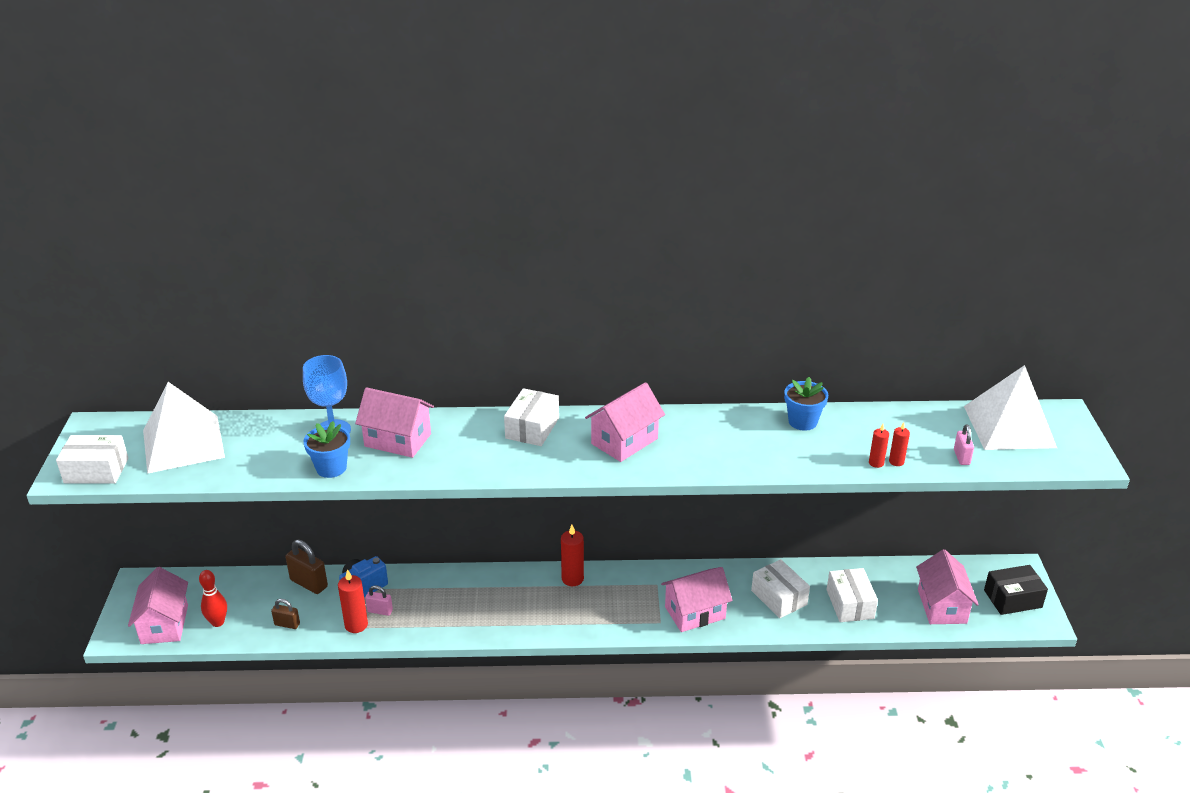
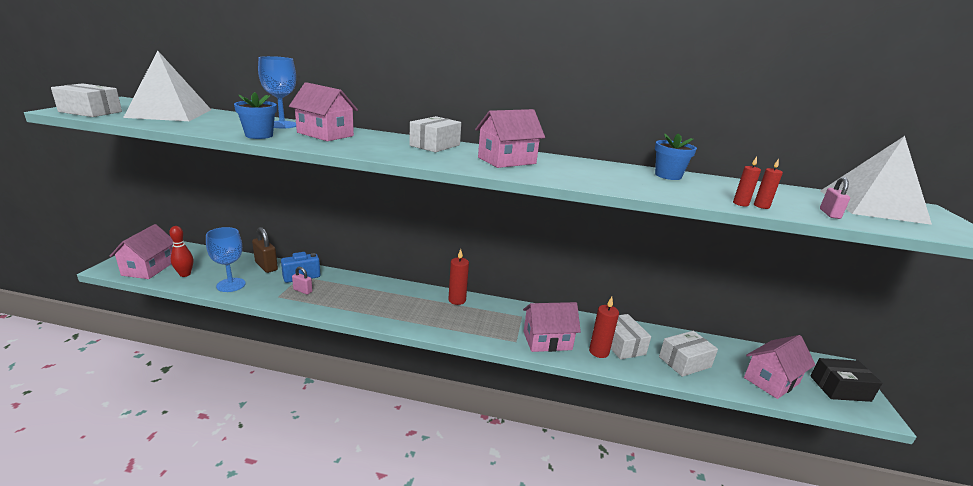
camera: 10 degrees right, 10 degrees down
(287, 624) = (231, 285): brown padlock -> blue goblet
(356, 625) = (279, 295): red candle -> red candle (599, 352)
(850, 604) = (684, 362): white box -> white box turned 60 degrees clockwise
(942, 606) = (771, 380): pink house -> pink house turned 45 degrees clockwise

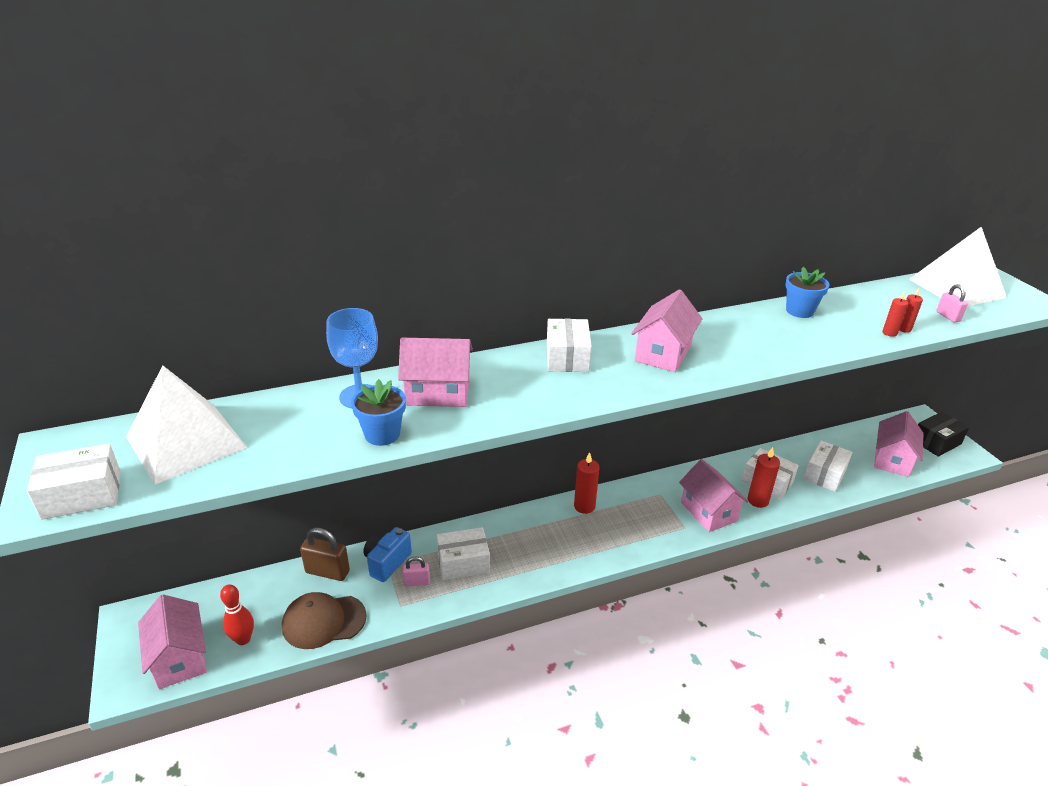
camera: 30 degrees left, 10 degrees up
(231, 285) = (324, 621): blue goblet -> brown cap
(341, 294) = (463, 562): none -> white box
(547, 341) = (708, 511): pink house -> pink house turned 75 degrees counterclockwise

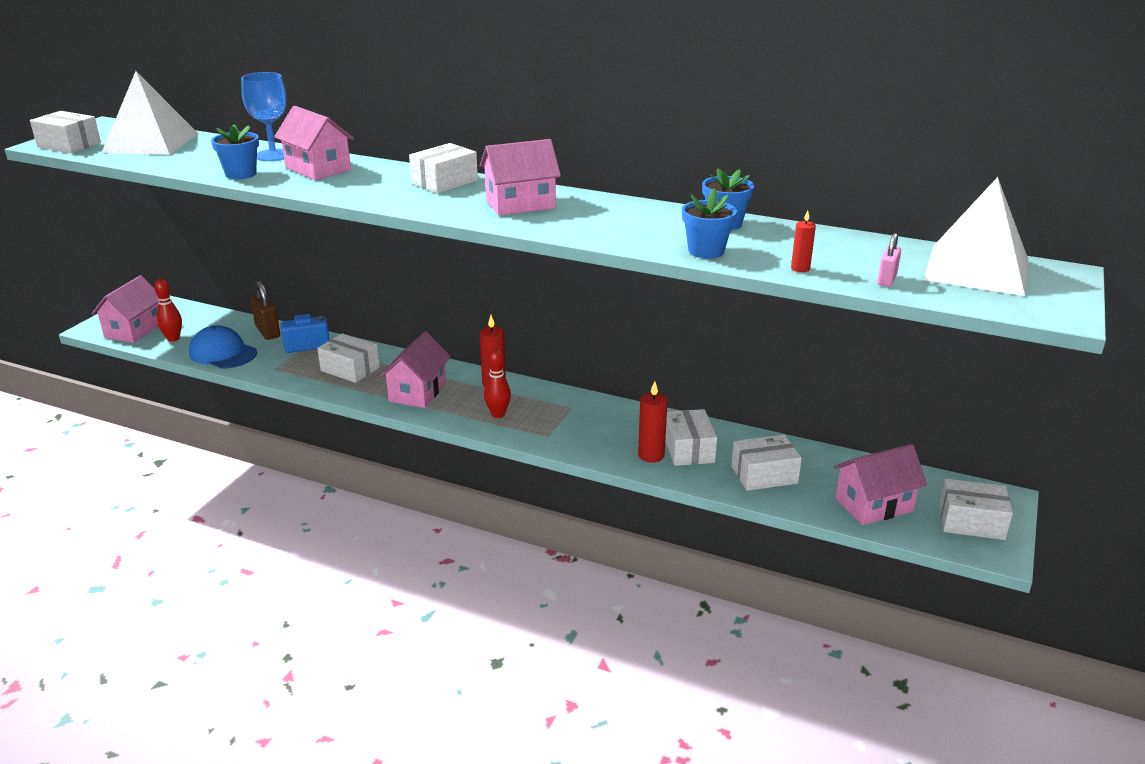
camera: 45 degrees right, 5 degrees down
(324, 621) = (223, 353): brown cap -> blue cap
(417, 582) = (304, 363): pink padlock -> none
(629, 530) = (498, 414): none -> red bowling pin
(708, 511) = (589, 438): pink house -> pink house (418, 392)
(841, 340) = (706, 251): none -> blue flower pot
(889, 333) = (774, 265): red candle -> none
(936, 442) = (971, 522): black box -> white box

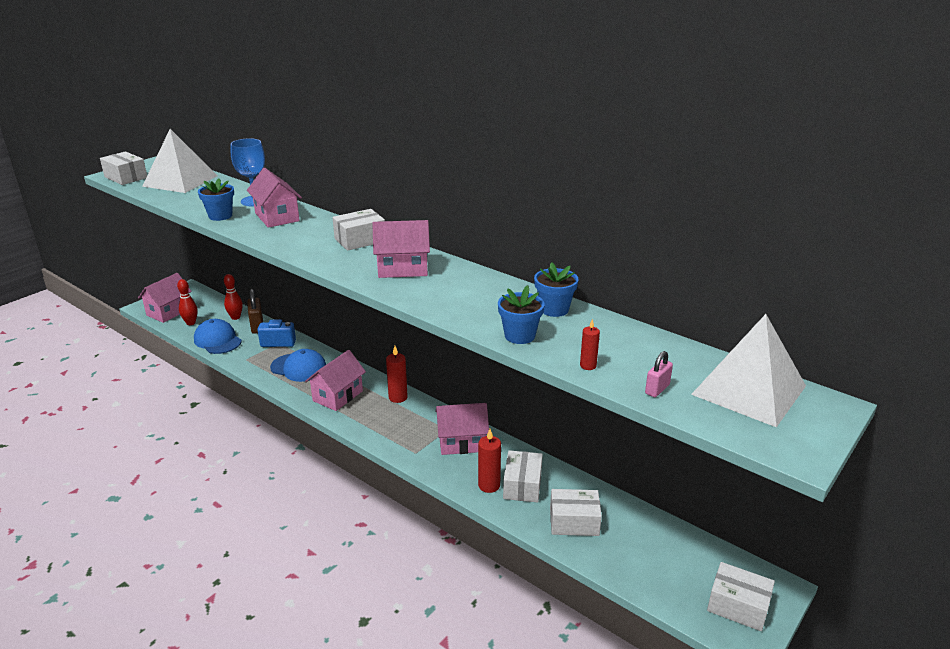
camera: 15 degrees right, 0 degrees up
(350, 369) = (299, 368): white box -> blue cap
(498, 414) = (387, 426): red bowling pin -> red bowling pin (235, 317)
(874, 505) = (656, 570): pink house -> pink house (462, 442)

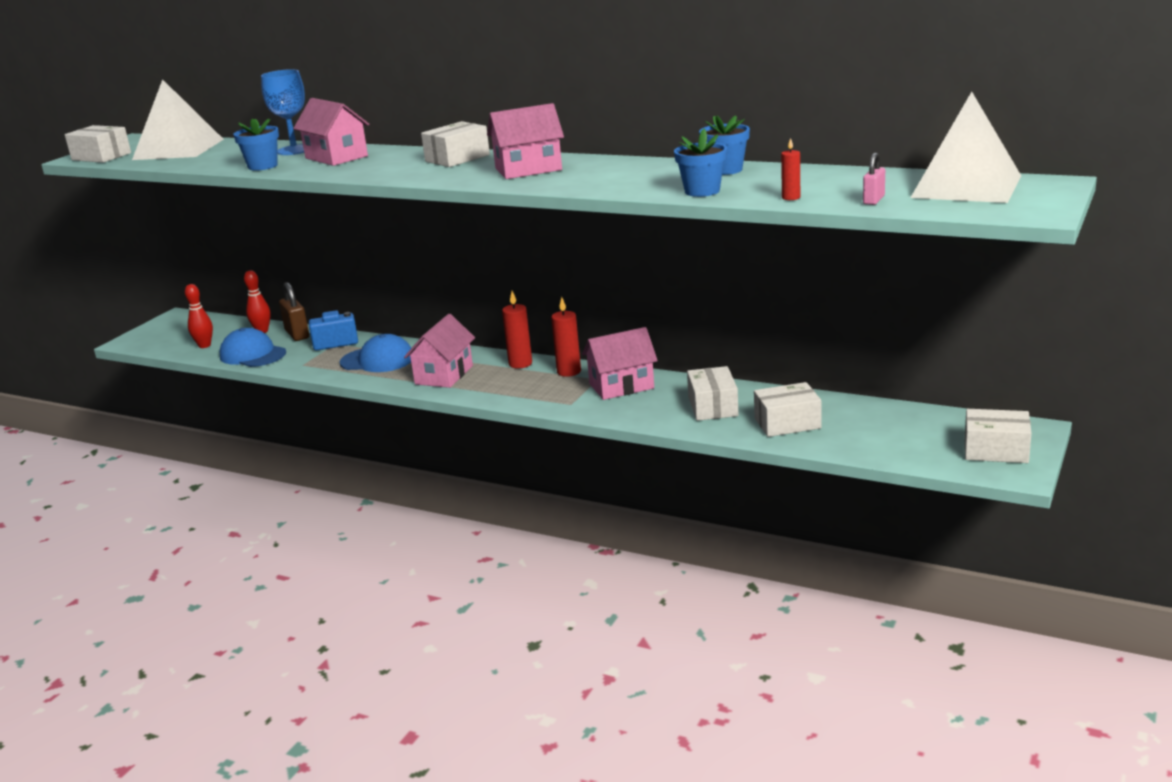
camera: 10 degrees left, 5 degrees down
(169, 312) = (166, 341): pink house -> none
(489, 485) = (674, 413): red candle -> red candle (569, 371)

